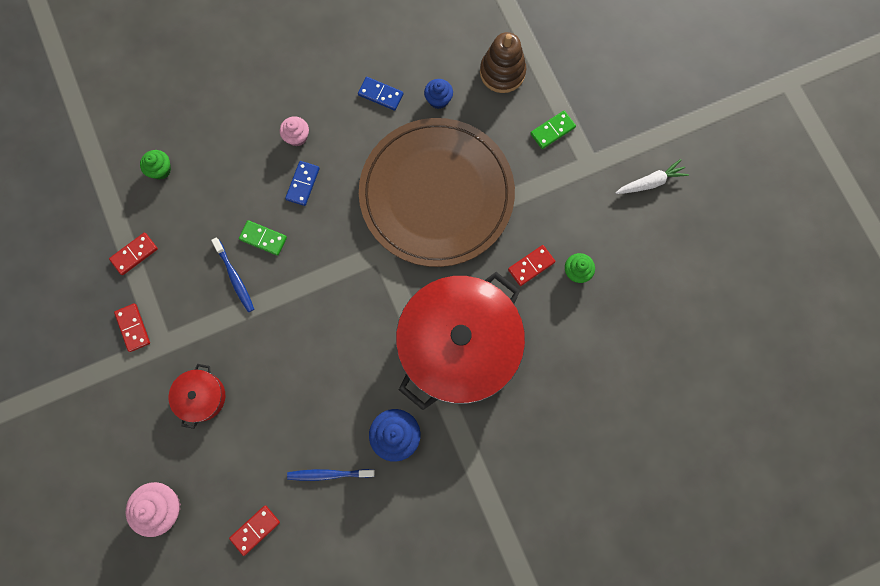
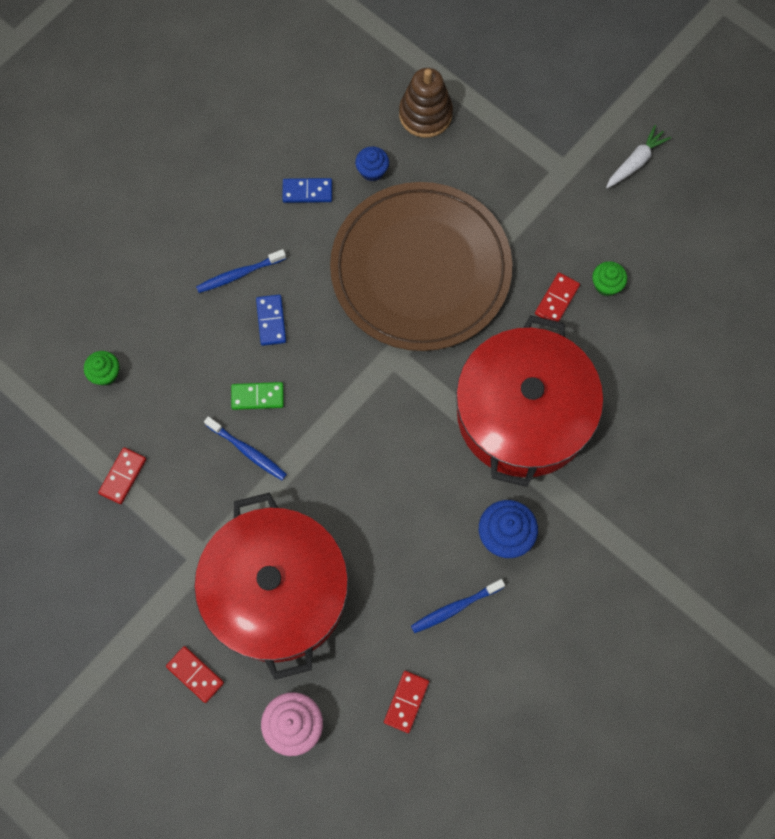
camera: 25 degrees left, 5 degrees down
(133, 328) = (162, 554): red domino -> red domino (195, 674)
(201, 397) = (276, 592): red pot -> red pot, size x2.40
(297, 137) = (239, 274): pink cupcake -> blue toothbrush
(552, 131) = (508, 152): green domino -> none

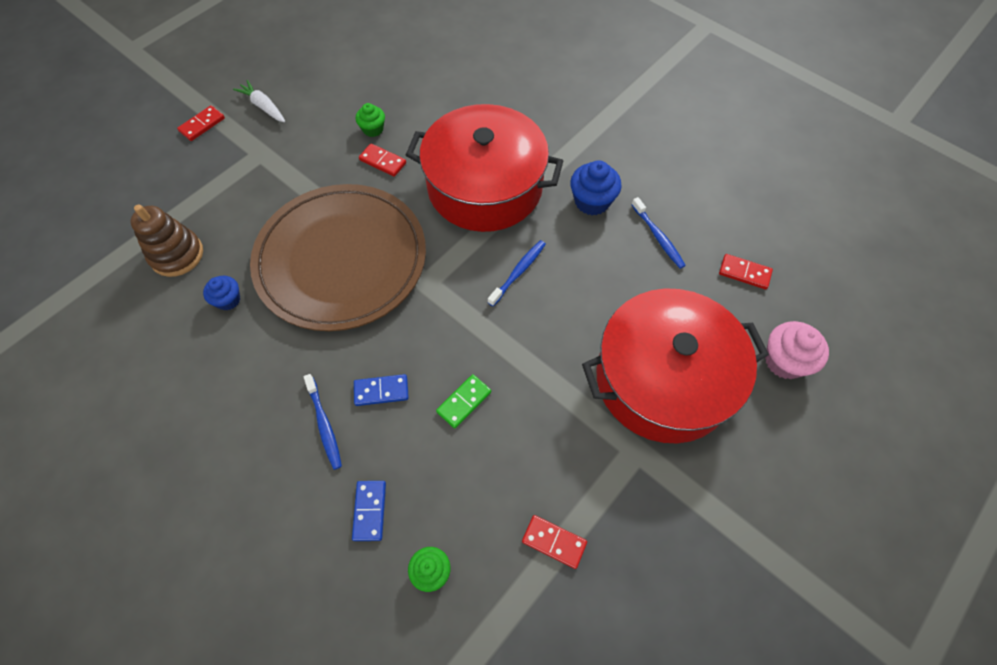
camera: 90 degrees left, 10 degrees down
(195, 674) = (755, 453): red domino -> red domino (202, 125)
(247, 451) = (522, 410): blue toothbrush -> blue toothbrush (518, 272)
(257, 397) = (464, 402): green domino -> green domino turned 45 degrees clockwise
(307, 192) = (239, 359): blue domino -> blue domino (370, 511)

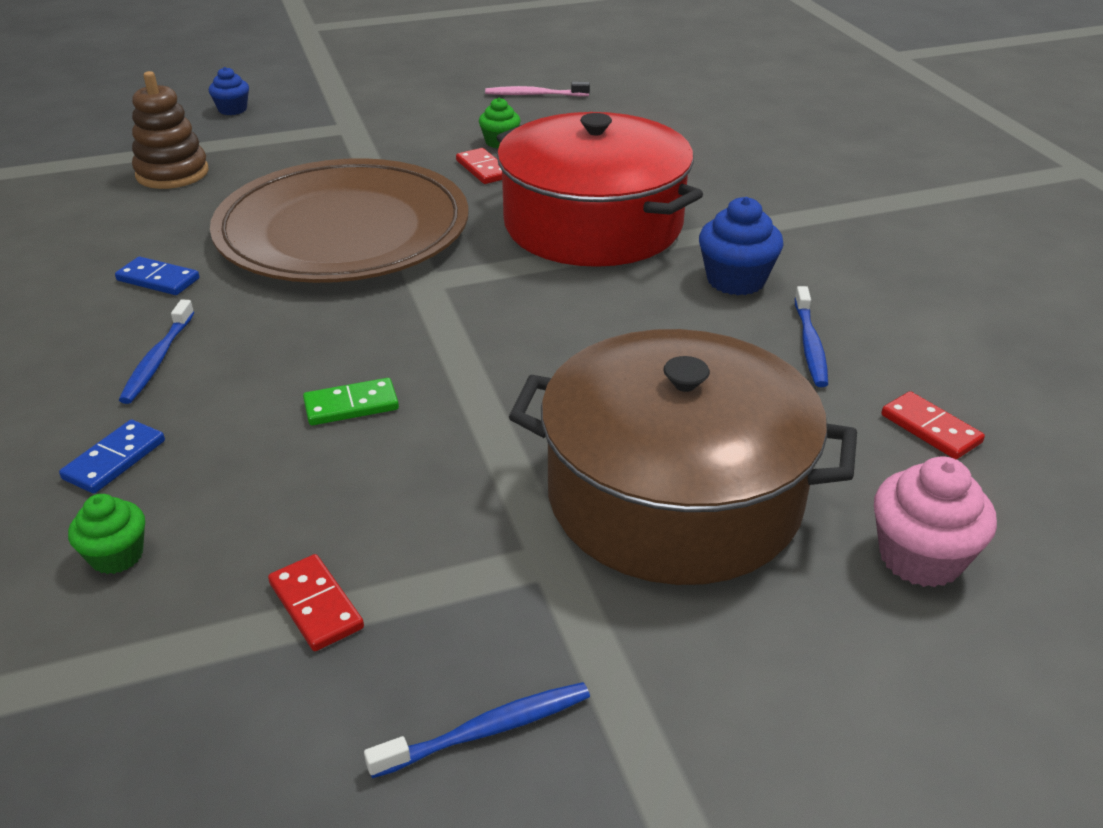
camera: 30 degrees right, 25 degrees down
(202, 125) = (313, 92): red domino -> none
(228, 300) = (181, 222): blue cupcake -> blue cupcake (232, 109)
(263, 106) = (394, 96): white carrot -> none
(358, 69) = (534, 95): none -> pink toothbrush
(381, 391) = (259, 356): blue domino -> blue domino (158, 279)
(518, 272) = (559, 311): blue toothbrush -> blue toothbrush (487, 730)
(663, 379) = (674, 496): red pot -> brown pot

